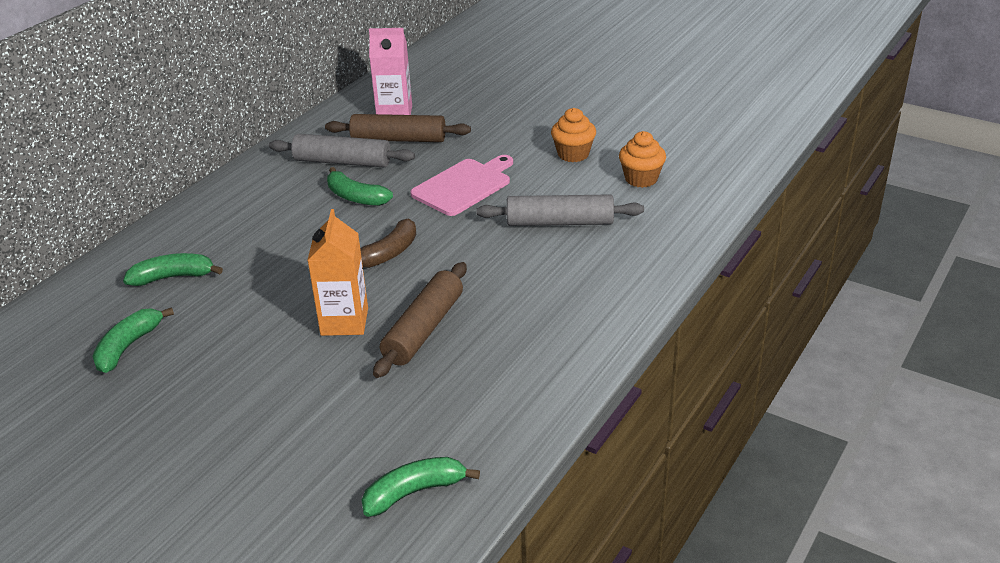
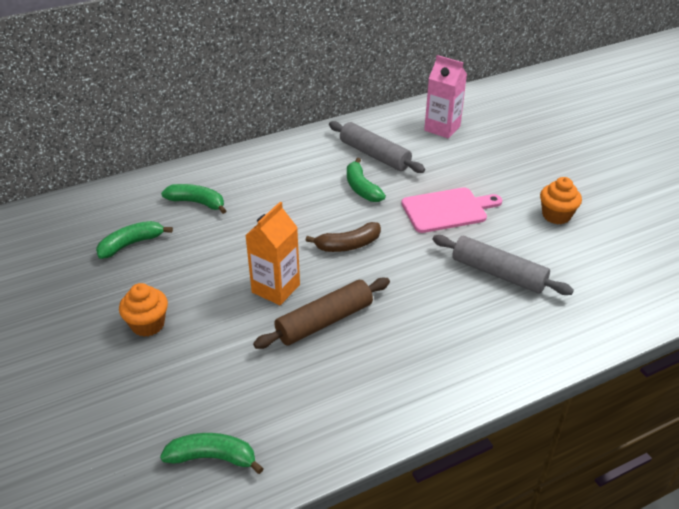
camera: 30 degrees right, 5 degrees up
(398, 139) = (429, 151): brown rolling pin -> none
(641, 179) = (598, 261): orange cupcake -> orange cupcake (148, 324)

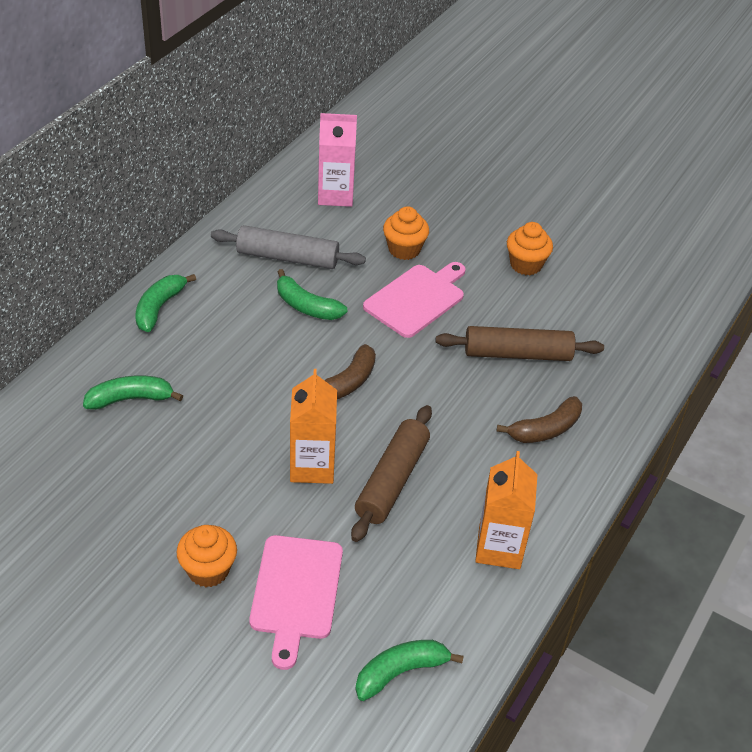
camera: 35 degrees left, 5 degrees up
(131, 244) = (98, 484): green banana -> green banana (159, 308)
(190, 365) = (296, 592): none -> pink cutting board
(366, 404) = (499, 548): none -> orange carton
(465, 176) = (404, 249): none -> orange cupcake
(477, 335) = (545, 429): none -> brown banana
(498, 273) = (517, 354): grey rolling pin -> brown rolling pin

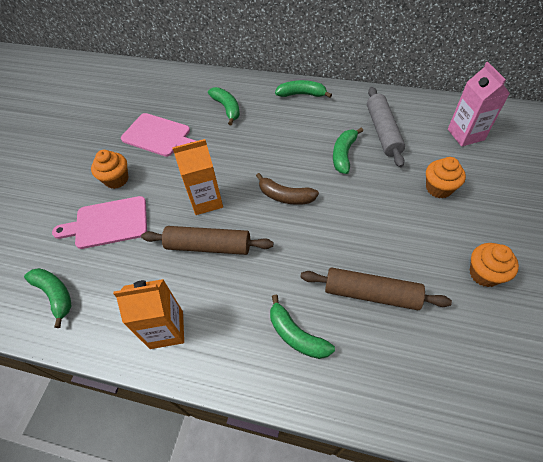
camera: 80 degrees right, 10 degrees up
(417, 299) = (390, 211): pink cutting board -> pink cutting board (158, 136)
(517, 354) = (371, 294): brown rolling pin -> brown rolling pin turned 60 degrees counterclockwise
(545, 429) = (296, 335): brown banana -> green banana

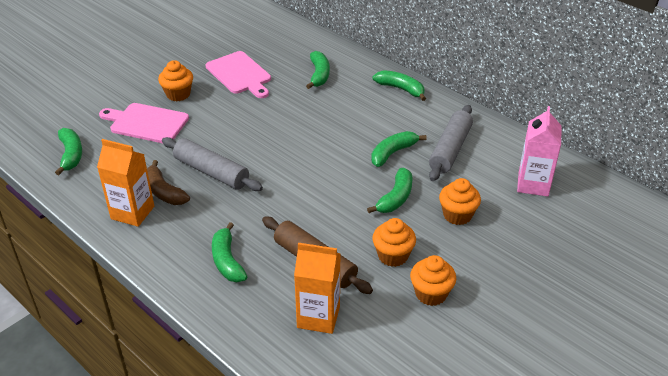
camera: 25 degrees right, 15 degrees down
(206, 201) = (238, 139): orange carton -> orange carton (318, 317)
(208, 246) = (211, 172): brown rolling pin -> grey rolling pin
(285, 196) = (308, 163): brown banana -> brown banana (164, 191)
(381, 195) = (395, 198): none -> green banana
(425, 252) = (393, 256): none -> orange cupcake

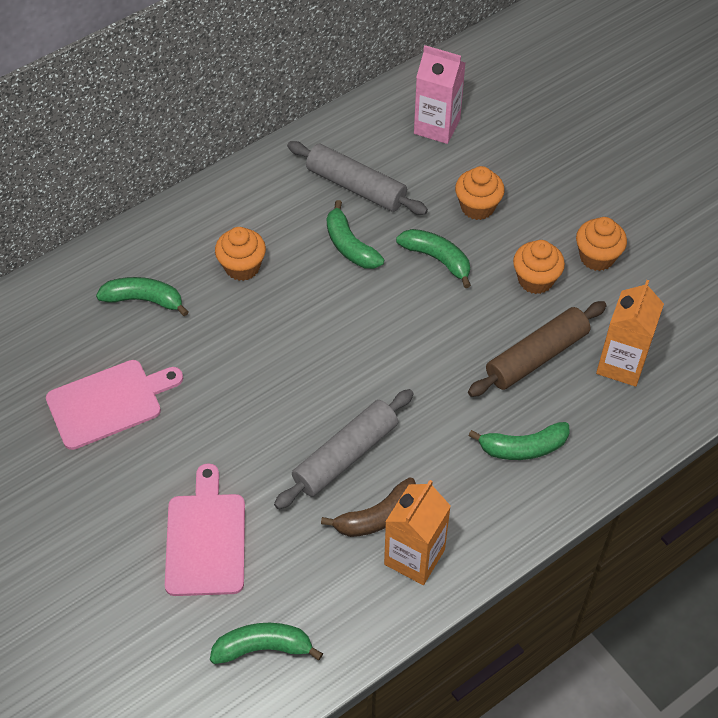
camera: 80 degrees left, 15 degrees up
(146, 123) = (206, 539): pink cutting board -> pink cutting board turned 150 degrees clockwise
(178, 94) = (139, 492): orange cupcake -> orange cupcake (242, 267)
(401, 89) = (210, 210): green banana -> none

